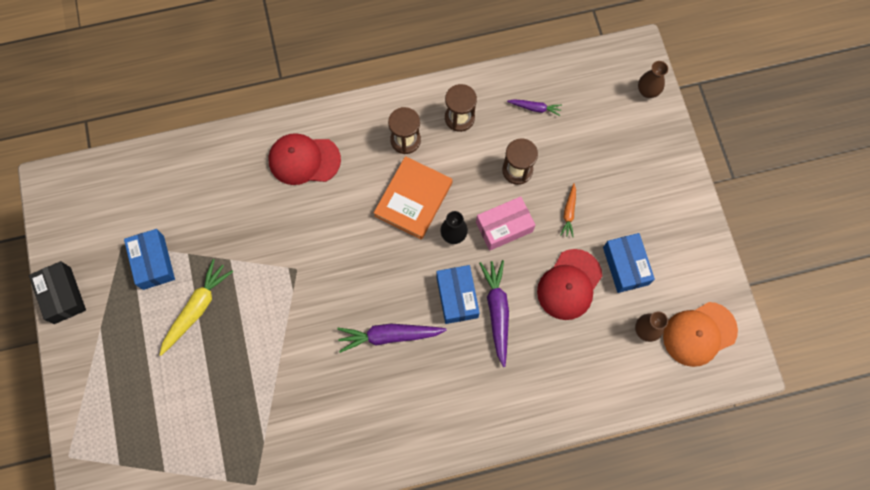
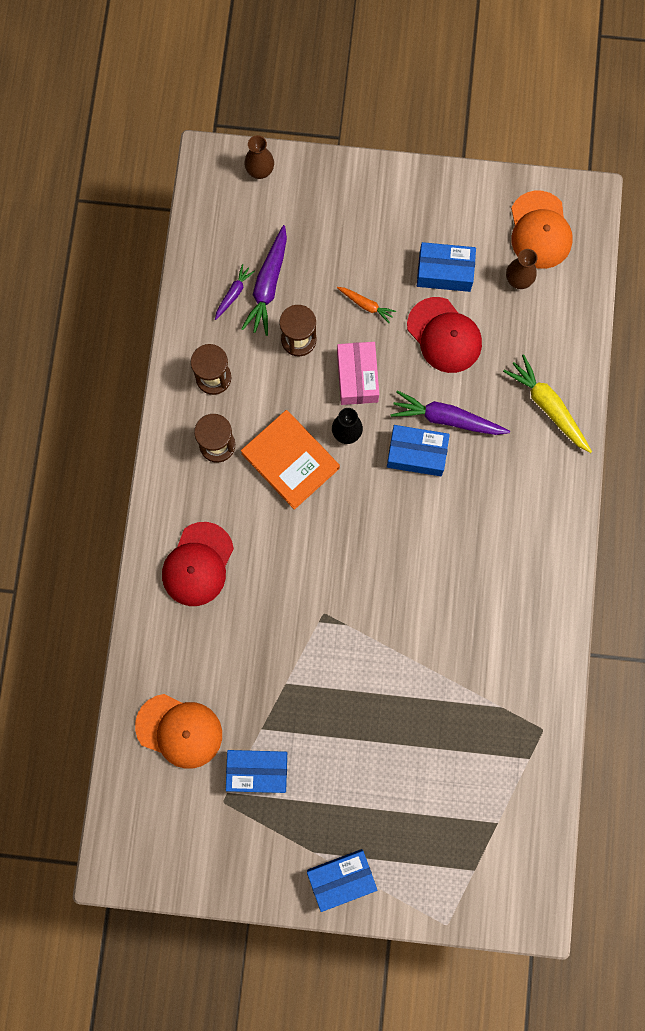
camera: 70 degrees left, 5 degrees up
(62, 295) = (259, 886): black box -> none
(85, 357) = (341, 878): none -> blue box
(168, 193) = (179, 730): none -> orange cap
(197, 309) = (330, 737): yellow carrot -> yellow carrot (548, 406)
(389, 336) = (434, 538): purple carrot -> purple carrot (268, 285)

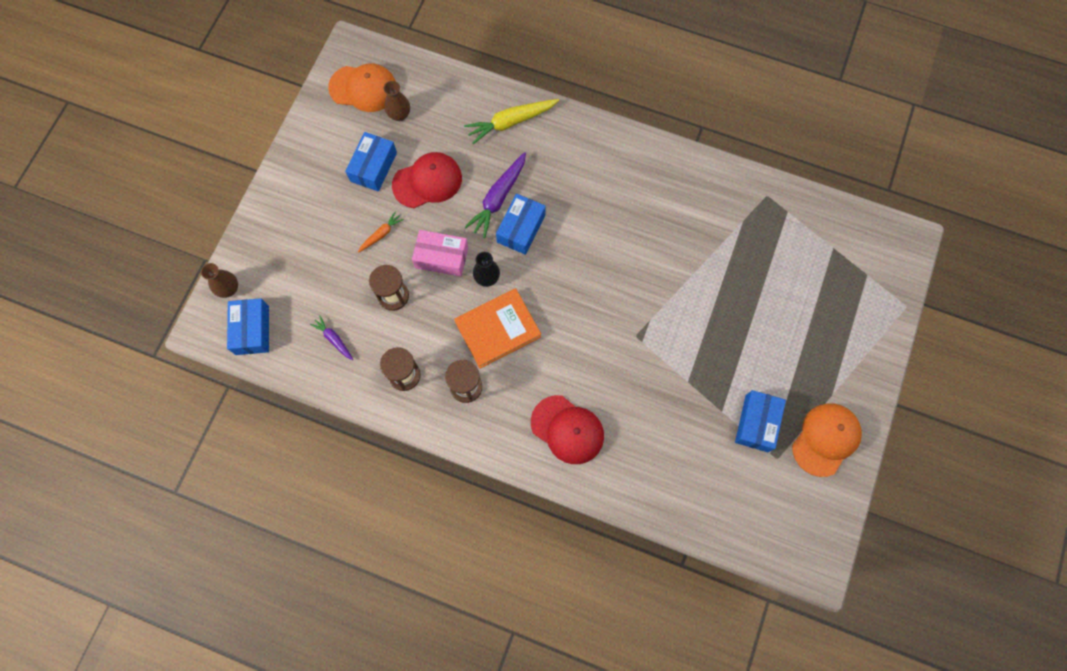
camera: 75 degrees left, 5 degrees down
(179, 730) = (709, 481): orange cap -> orange cap (826, 439)
(268, 285) = (336, 308): purple carrot -> none
(341, 878) = (857, 377): blue box -> blue box (252, 330)

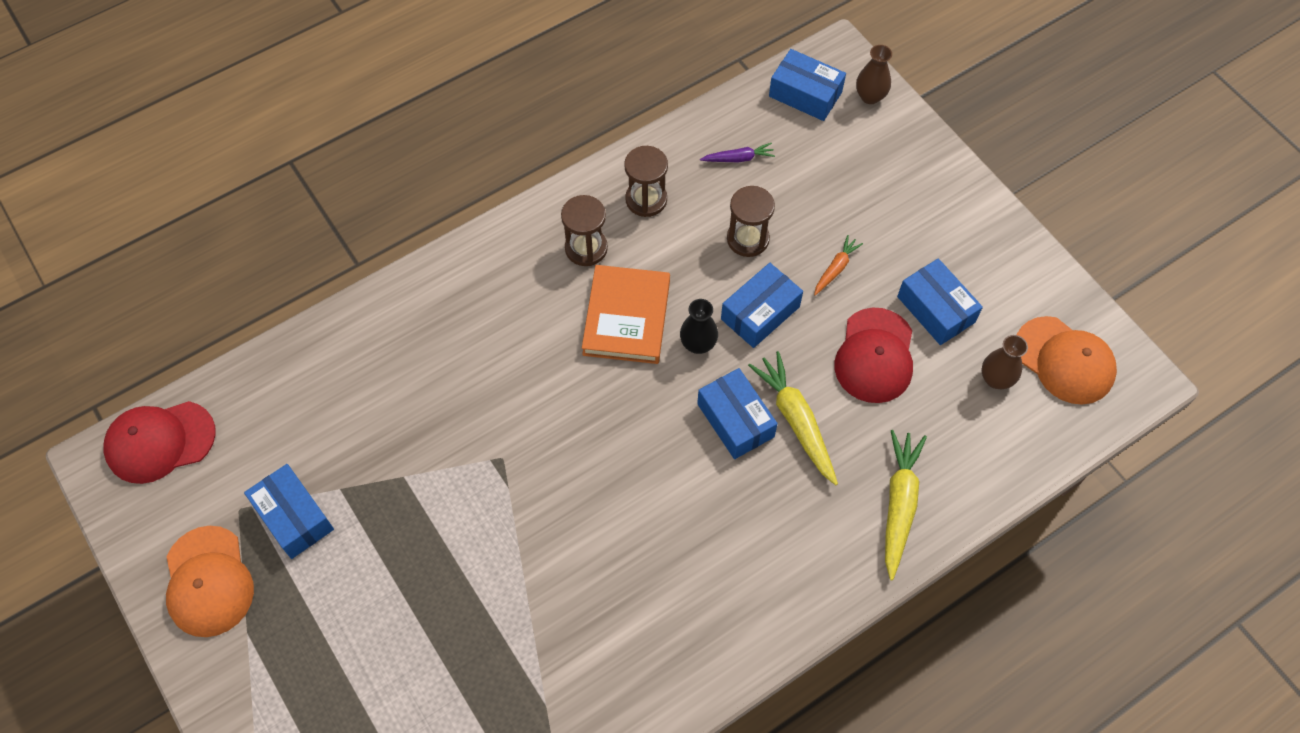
camera: 125 degrees right, 10 degrees down
(363, 88) = (1064, 360): orange cap -> orange cap turned 90 degrees counterclockwise
(381, 234) = (835, 268): orange carrot -> orange carrot turned 135 degrees counterclockwise
(441, 257) = (760, 313): pink box -> blue box
(498, 198) = (796, 421): purple carrot -> yellow carrot
(567, 429) = (458, 315): red cap -> red cap (160, 442)

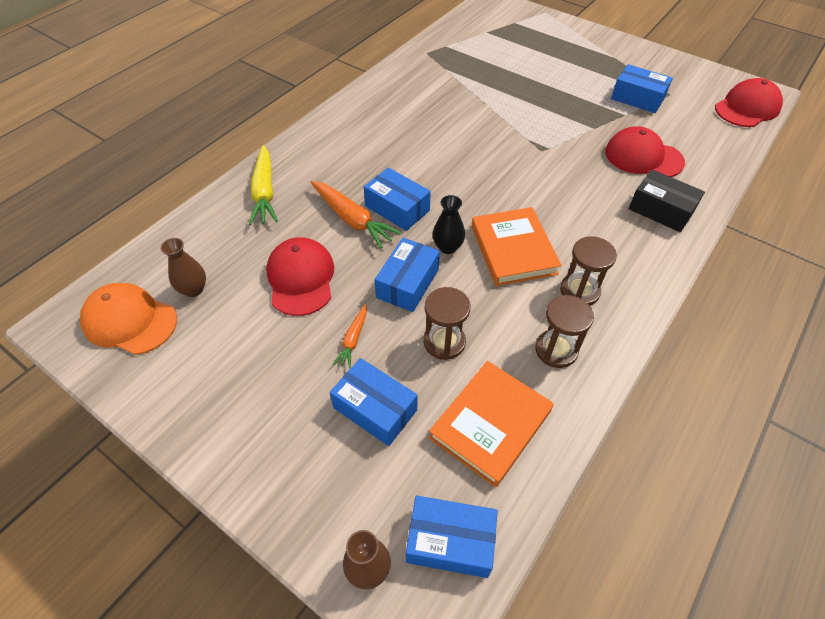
camera: 160 degrees right, 10 degrees down
(208, 581) = (653, 67): orange cap -> none
(379, 401) = (643, 157): none -> red cap
(425, 315) = (661, 210): none -> black box
(738, 158) = (490, 424): purple carrot -> orange book
(796, 421) = (352, 219): yellow carrot -> orange carrot
(935, 309) = (252, 330): blue box -> blue box (375, 409)

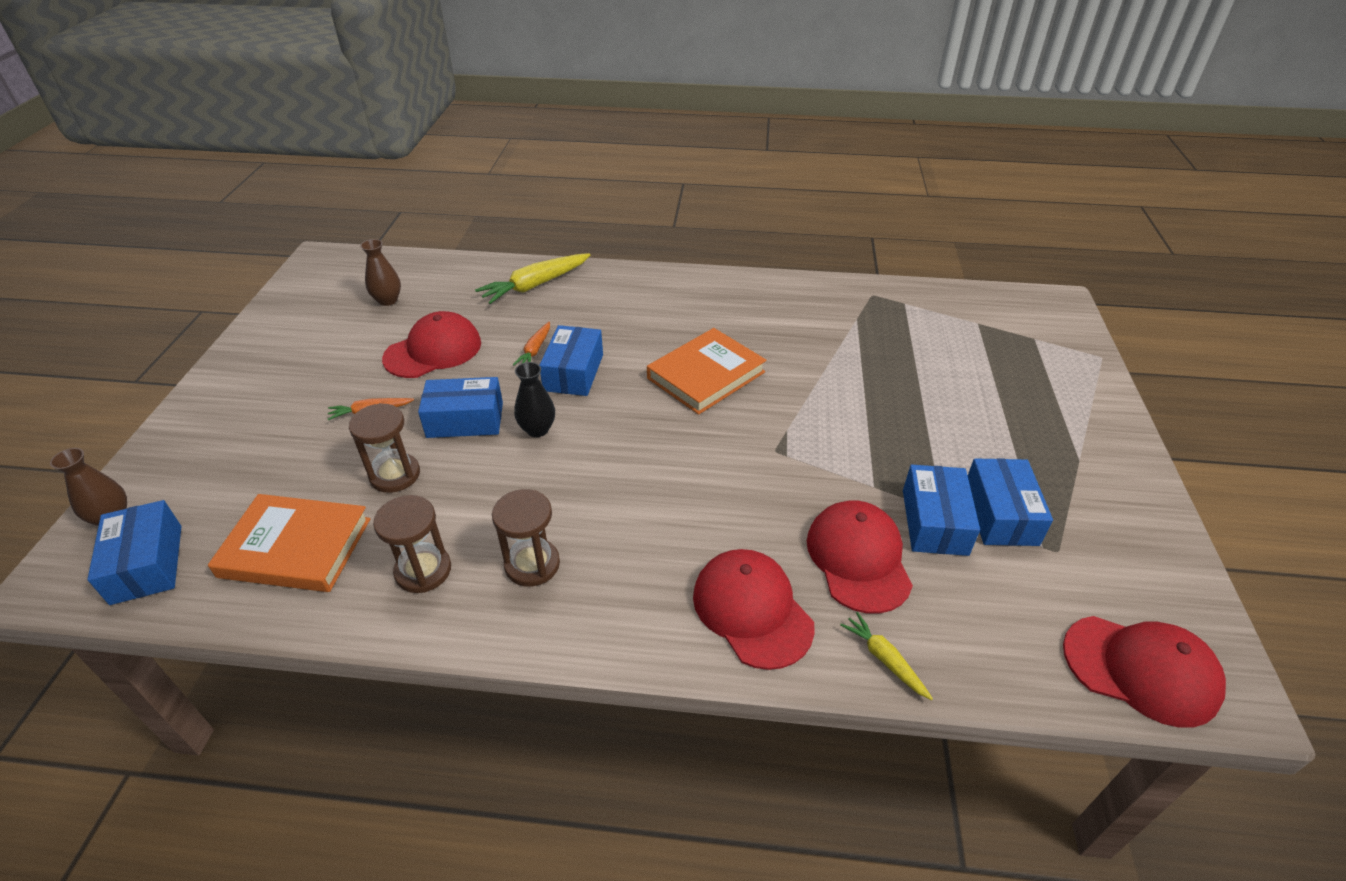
camera: 60 degrees right, 10 degrees down
(130, 321) = (337, 286): orange cap -> none
(352, 219) = (535, 350): orange carrot -> orange carrot, size x0.55
(375, 409) = (289, 458): blue box -> blue box (934, 522)
(513, 250) = (568, 483): orange book -> orange book (706, 375)
(661, 210) = (752, 610): black box -> red cap
(712, 178) = (884, 659): none -> yellow carrot

